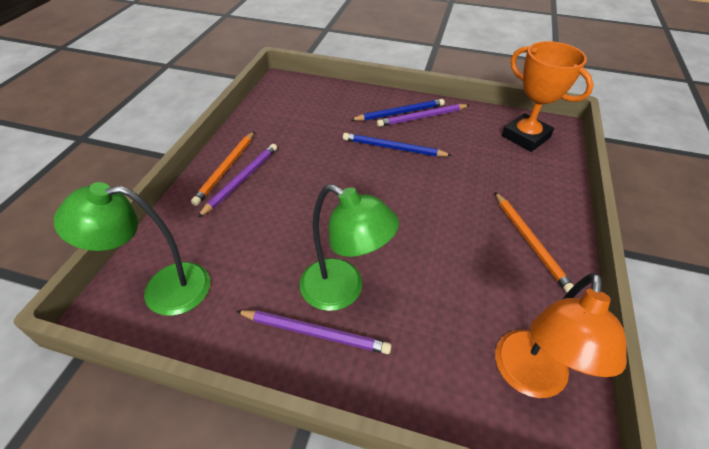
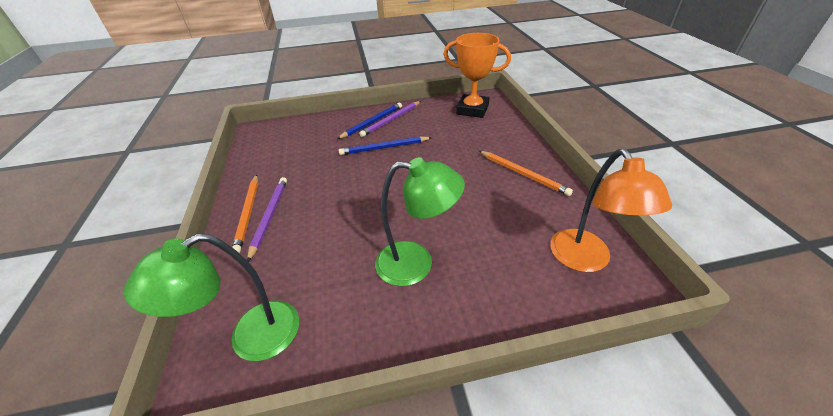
camera: 25 degrees left, 5 degrees down
(315, 332) = (416, 305): purple pencil -> none

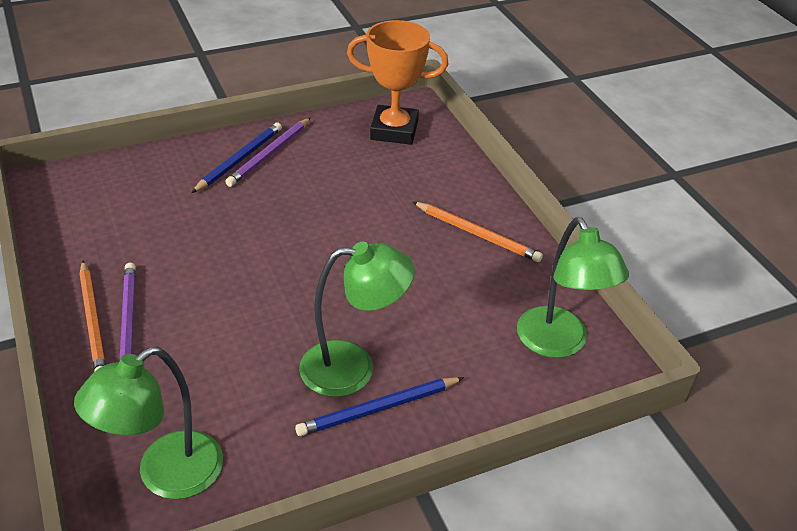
camera: 15 degrees left, 0 degrees up
(384, 148) = (270, 204): blue pencil -> blue pencil (378, 409)
(585, 260) = (558, 344): orange lamp -> green lamp

